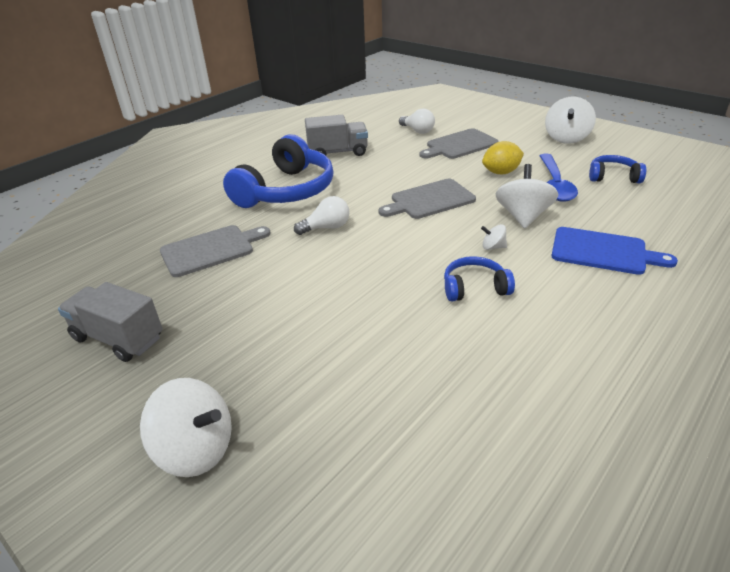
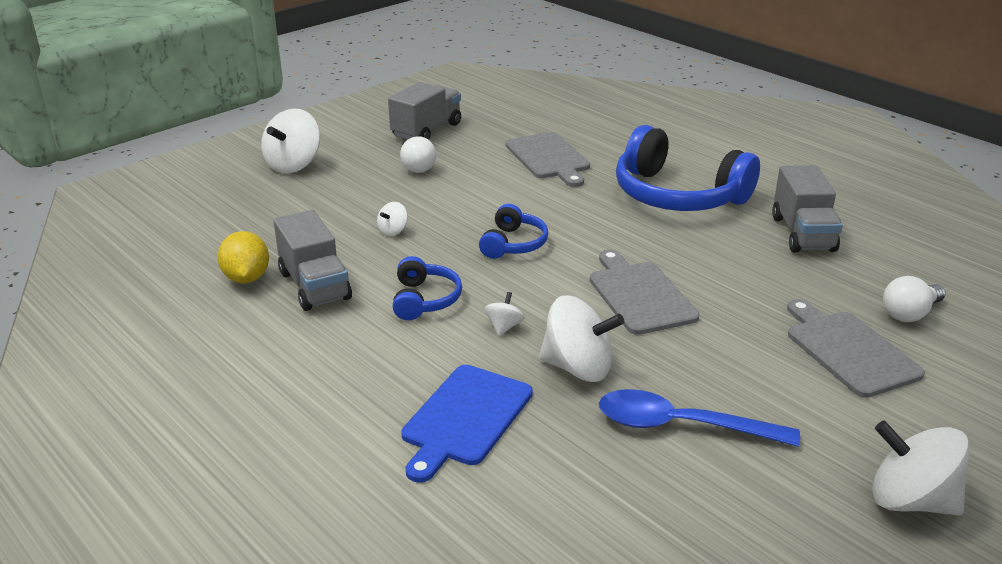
camera: 95 degrees right, 5 degrees down
(326, 228) = (579, 218): white light bulb -> white light bulb (417, 166)
(363, 325) = (393, 231): none -> white spinning top
(480, 358) = (315, 286): none -> grey truck
(501, 172) = (731, 376): yellow lemon -> yellow lemon (246, 278)
(613, 177) = (710, 510): blue headphones -> blue headphones (513, 244)

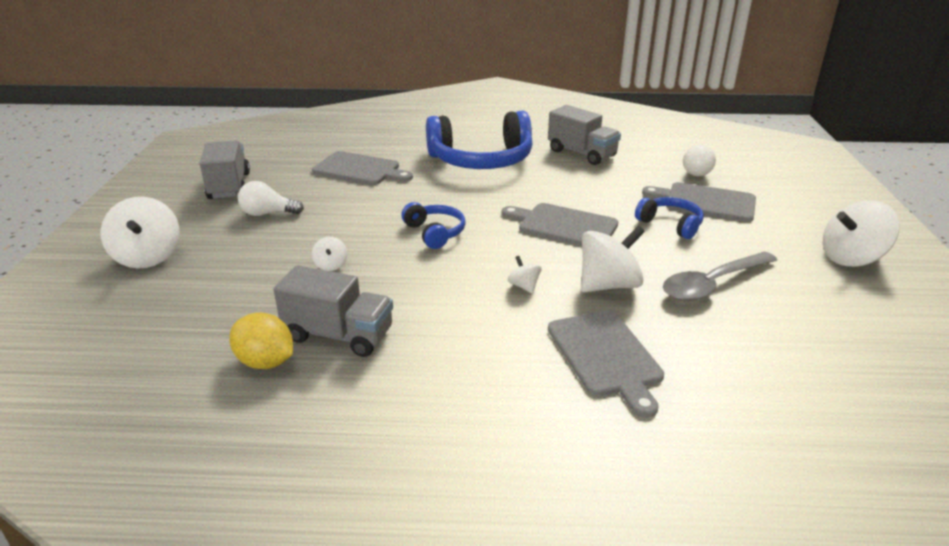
camera: 45 degrees left, 0 degrees up
(417, 166) = (268, 213): white light bulb -> white light bulb turned 150 degrees clockwise
(424, 300) = (441, 298): blue headphones -> blue headphones (670, 224)
(465, 418) = (605, 356): blue cutting board -> grey cutting board
(681, 426) = (712, 284): blue spoon -> grey spoon

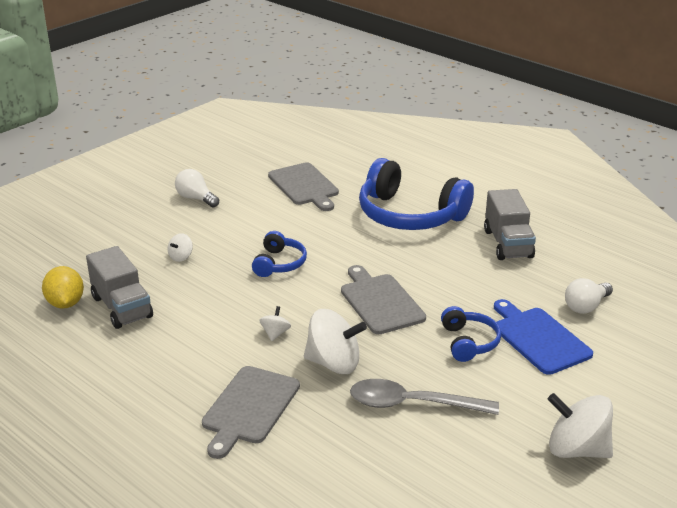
camera: 40 degrees right, 0 degrees up
(148, 257) = (92, 201): white spinning top -> none
(229, 186) = (201, 165): grey truck -> none
(705, 202) = (538, 338): grey cutting board -> blue cutting board

